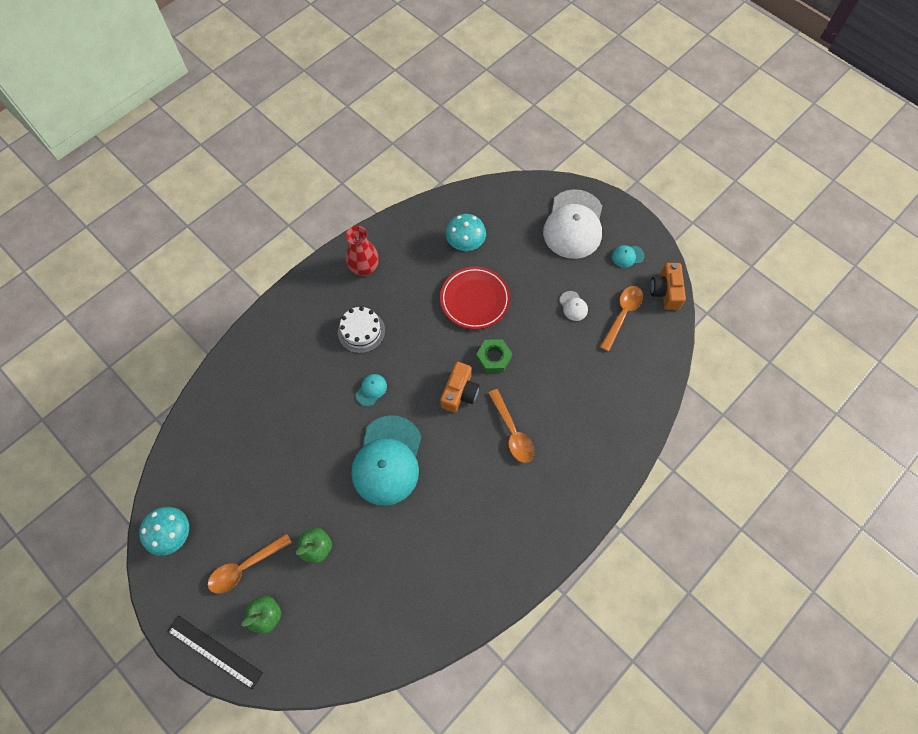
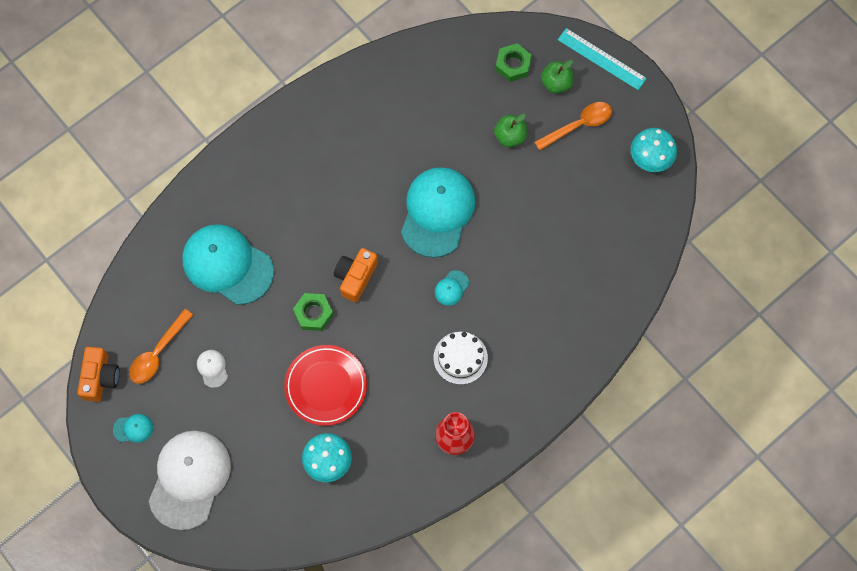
camera: 175 degrees left, 5 degrees up
(214, 651) = (601, 59): black ruler -> turquoise ruler
(313, 634) = (513, 65): none -> green nut
(512, 432) = (305, 230): orange spoon -> none
(578, 394) = (227, 265): none -> turquoise cap

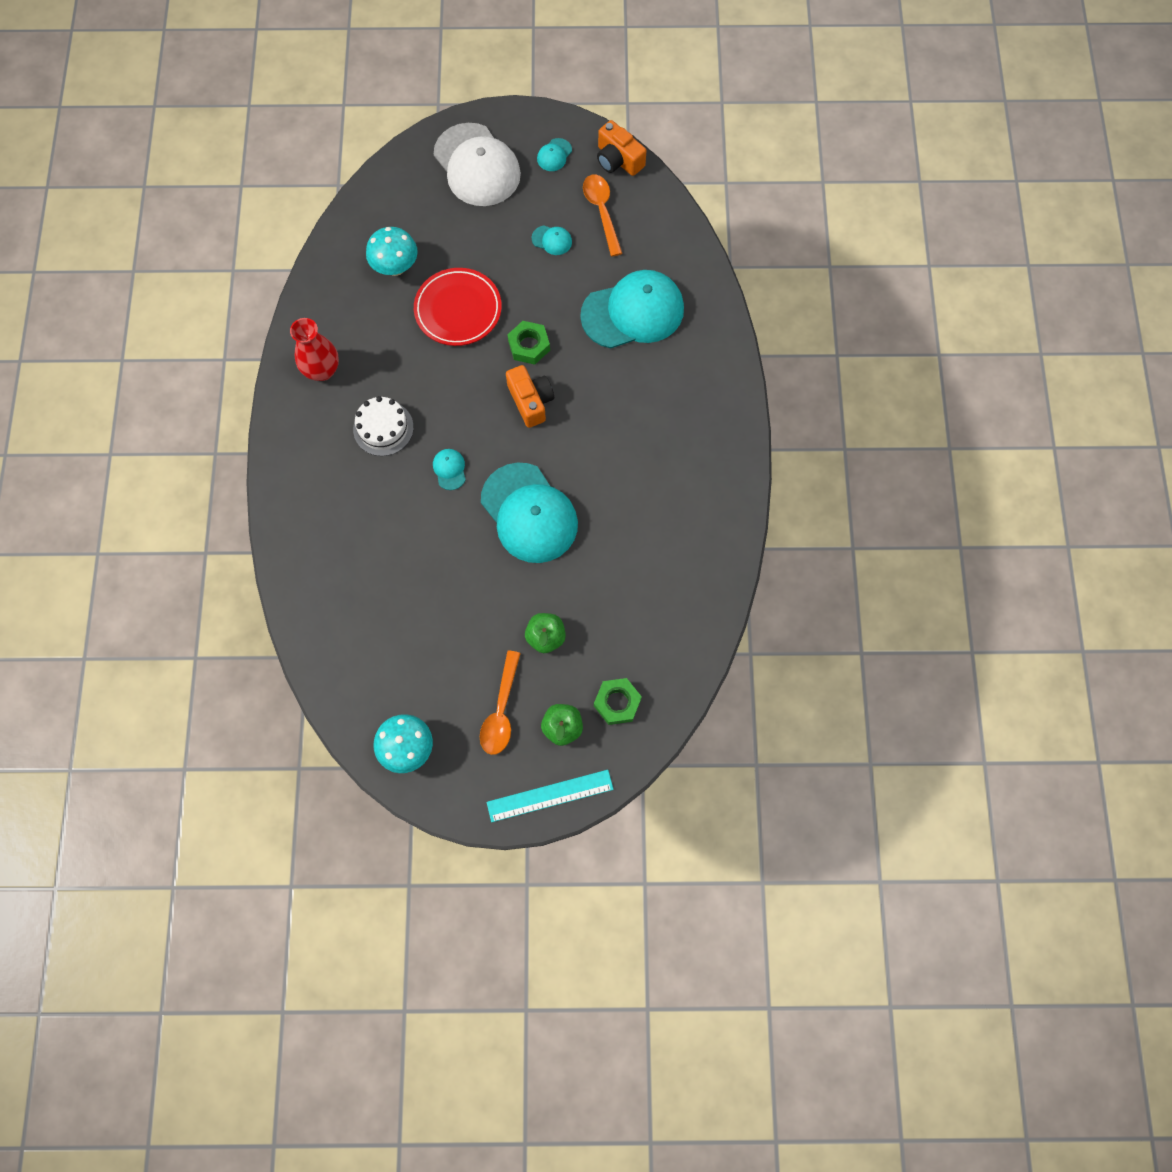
camera: 130 degrees right, 0 degrees up
(212, 368) = (552, 240): white cap -> turquoise cap

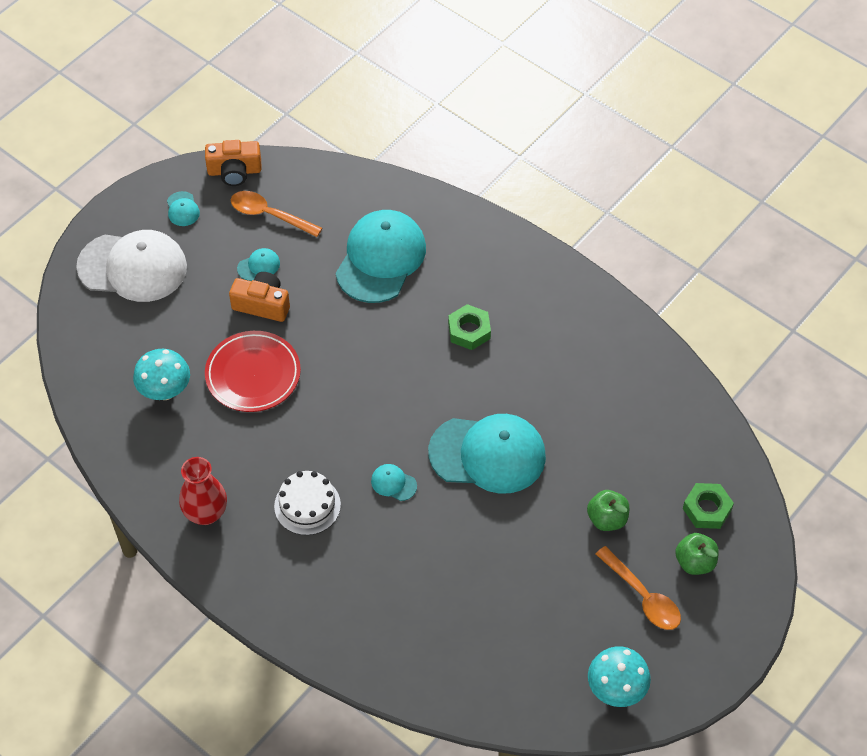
camera: 50 degrees left, 15 degrees down
(529, 346) = (338, 349): green nut -> green nut (469, 331)
(531, 401) = (389, 383): orange camera -> orange camera (262, 304)
(550, 796) = (745, 612): turquoise ruler -> none

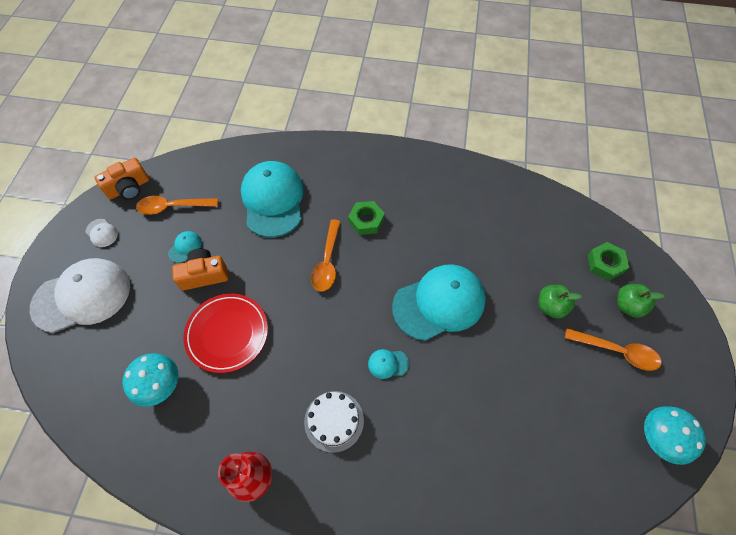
camera: 30 degrees left, 5 degrees up
(182, 209) = (102, 233): turquoise cap -> white cap
(398, 354) = (327, 262): none -> orange spoon

